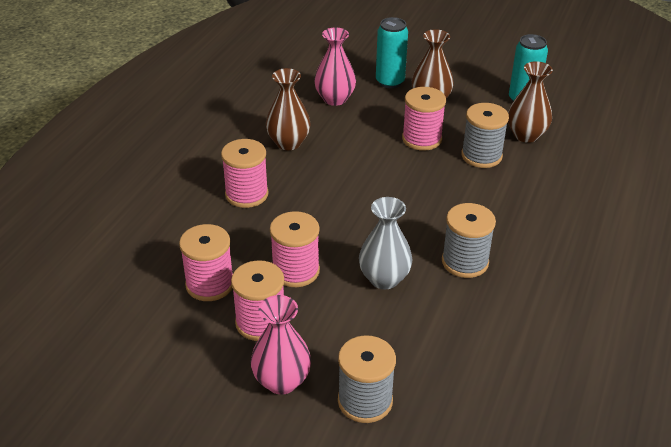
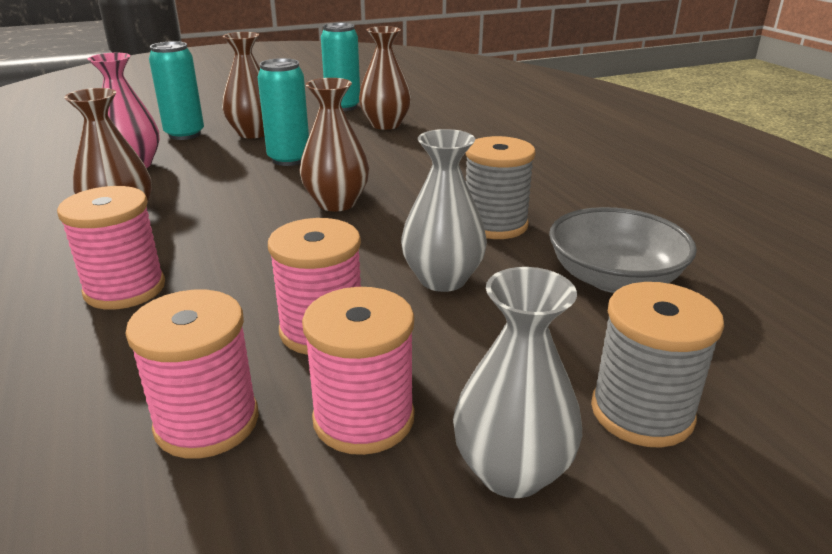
camera: 45 degrees left, 10 degrees down
(282, 381) = (512, 471): pink vase -> grey vase
(402, 192) = (336, 203): none -> brown vase
(422, 139) = (289, 159): pink spool -> turquoise can
(470, 337) = (614, 278): none -> grey bowl
(481, 156) = (370, 149): grey spool -> none

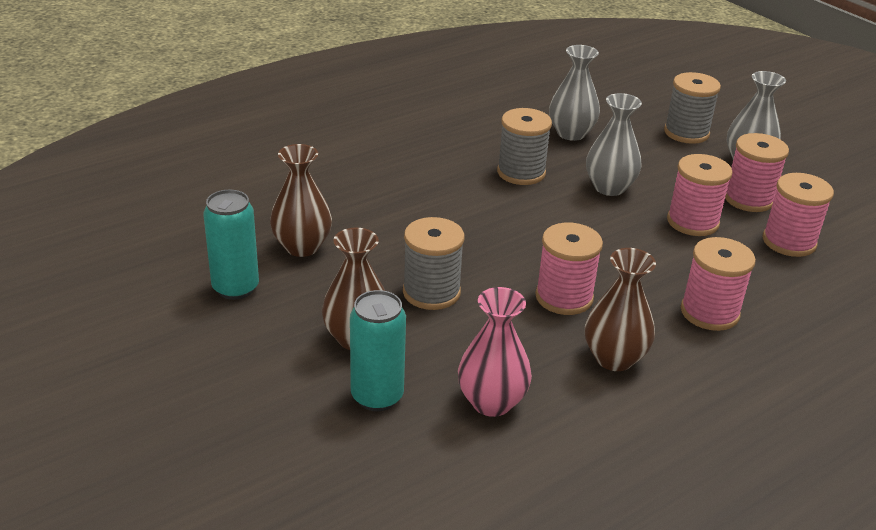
camera: 105 degrees left, 5 degrees up
(232, 211) = (564, 297): none -> pink spool
(289, 159) = (431, 292): turquoise can -> grey spool
(336, 203) = (520, 245): brown vase -> none
(614, 278) = (571, 133): grey bowl -> grey vase

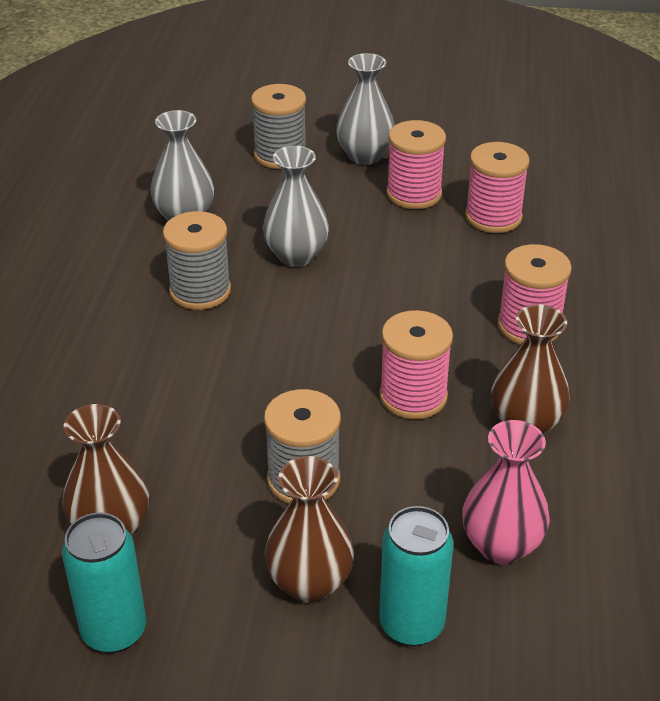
camera: 45 degrees left, 5 degrees up
(692, 222) = (405, 246): pink spool -> none

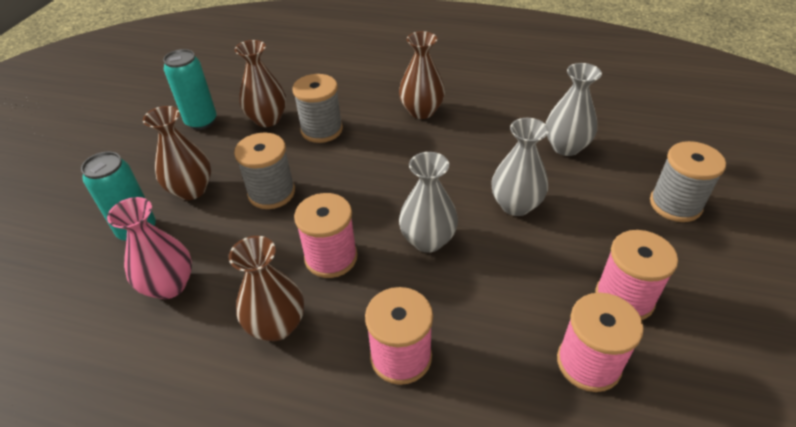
camera: 100 degrees right, 5 degrees up
(98, 343) = (421, 111): none -> brown vase
(200, 291) = (472, 153): grey spool -> grey spool (321, 130)
(365, 156) = (691, 266): grey vase -> grey vase (428, 240)

